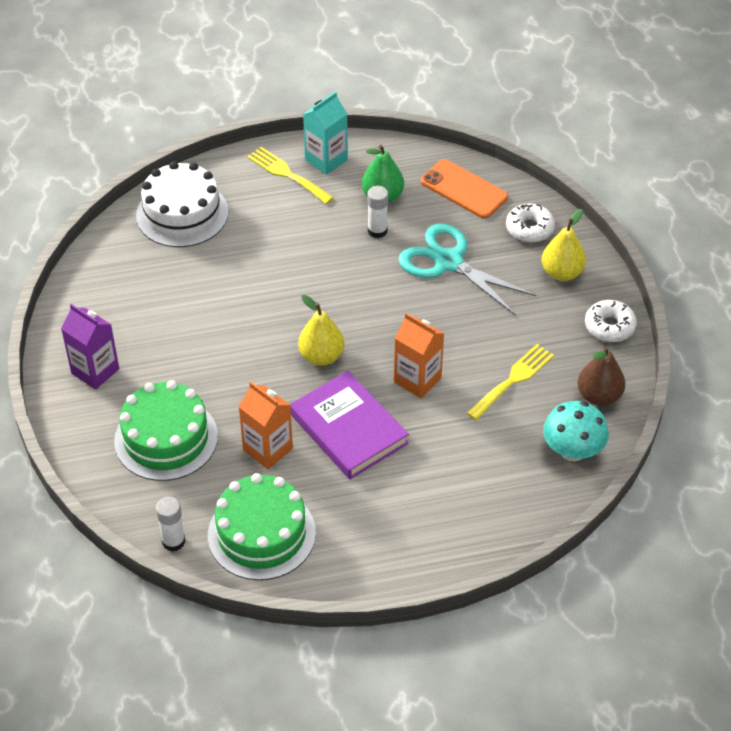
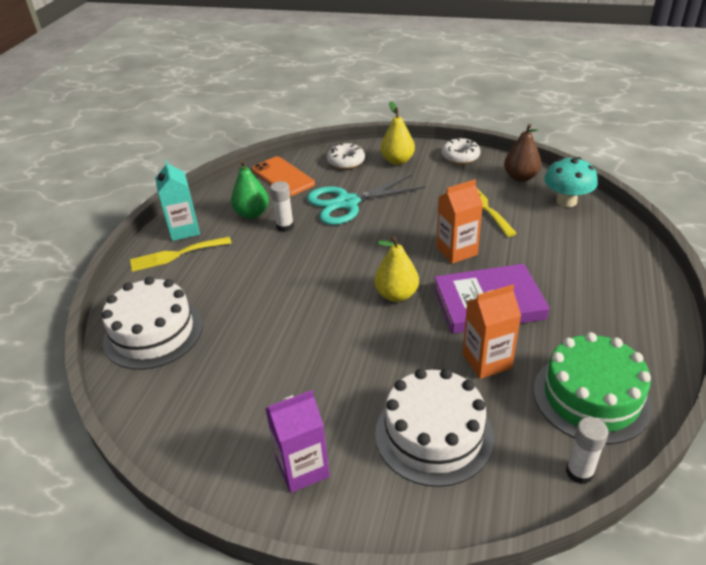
camera: 60 degrees left, 10 degrees down
(166, 438) = (434, 434): green cake -> white cake
(464, 189) = (283, 177): orange phone -> orange phone turned 75 degrees clockwise

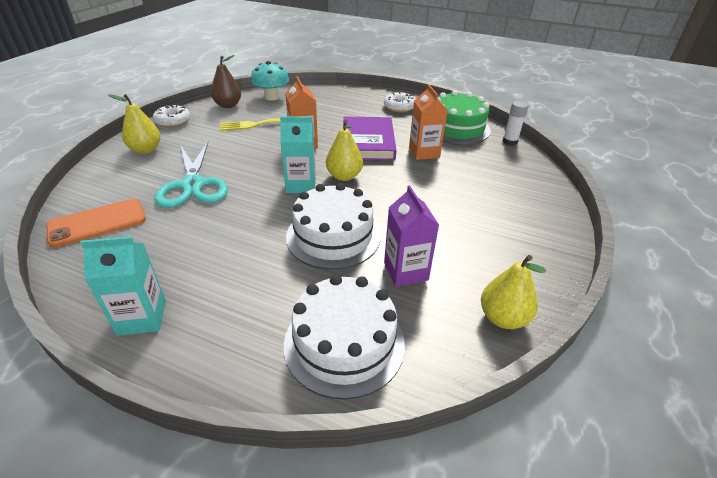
camera: 85 degrees left, 0 degrees up
(175, 440) = (503, 318): none -> yellow pear
(176, 255) = (196, 325): yellow fork -> none
(252, 214) = (156, 252): green pear -> none
(285, 226) = (202, 228): white glue stick -> none
(302, 468) = (522, 240): purple carton -> purple carton (406, 271)
(346, 161) = (113, 177): white donut -> white donut (399, 107)
(368, 266) = (301, 185): none -> turquoise carton
(434, 434) = (487, 181): white cake -> white cake (333, 236)

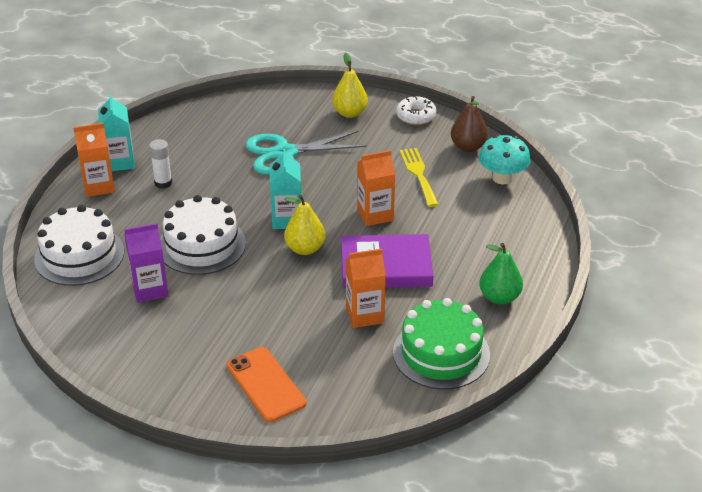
camera: 90 degrees right, 0 degrees up
(97, 223) = (228, 117): orange phone -> orange phone (265, 384)
(192, 337) = (99, 186): none -> orange carton
(399, 107) = (499, 297): white donut -> green pear
(503, 318) = (87, 343): yellow pear -> none
(509, 142) = (405, 405): white glue stick -> white glue stick (163, 183)

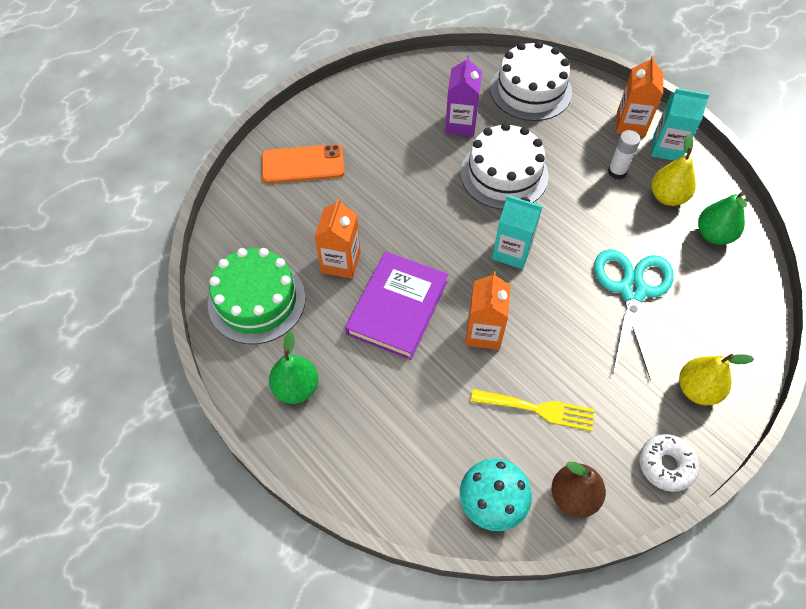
camera: 115 degrees right, 20 degrees up
(205, 125) = (714, 234): none -> green pear
(305, 249) = (459, 250): yellow pear -> yellow pear (667, 197)

